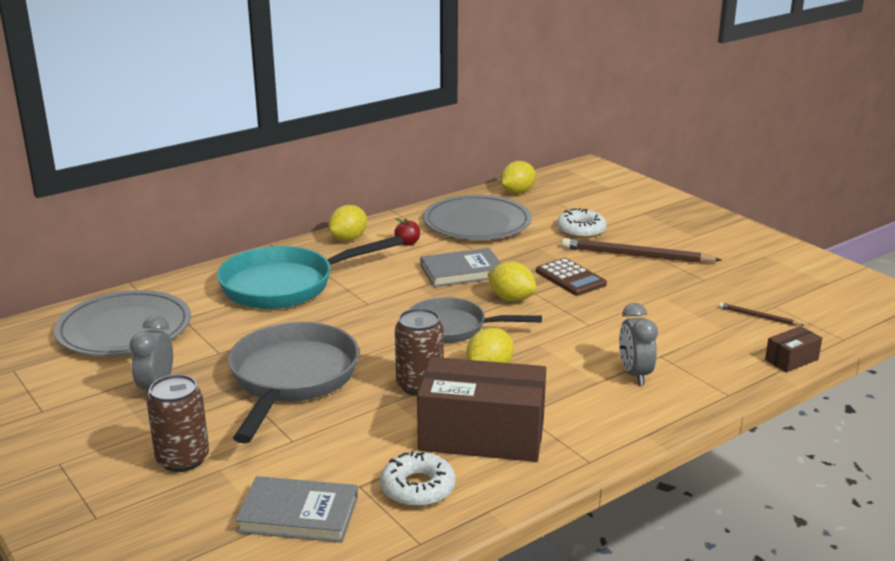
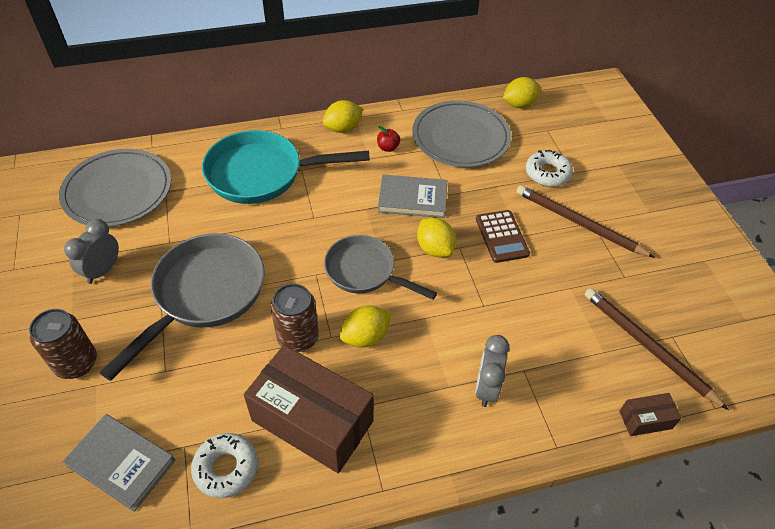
camera: 20 degrees right, 25 degrees up
(758, 317) = (647, 347): brown pencil -> brown pencil, size x2.06

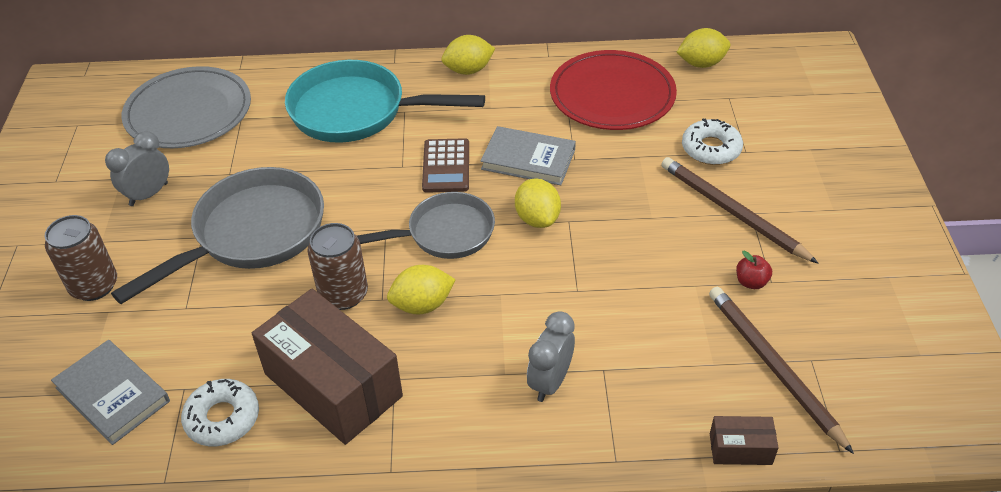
camera: 15 degrees right, 5 degrees down
(365, 271) = (444, 233): grey pan -> grey pan turned 120 degrees clockwise
(388, 148) = (516, 98): red apple -> red apple (751, 282)
(460, 137) = (612, 95): grey plate -> red plate
(502, 236) = (626, 215): brown calculator -> brown calculator (446, 166)

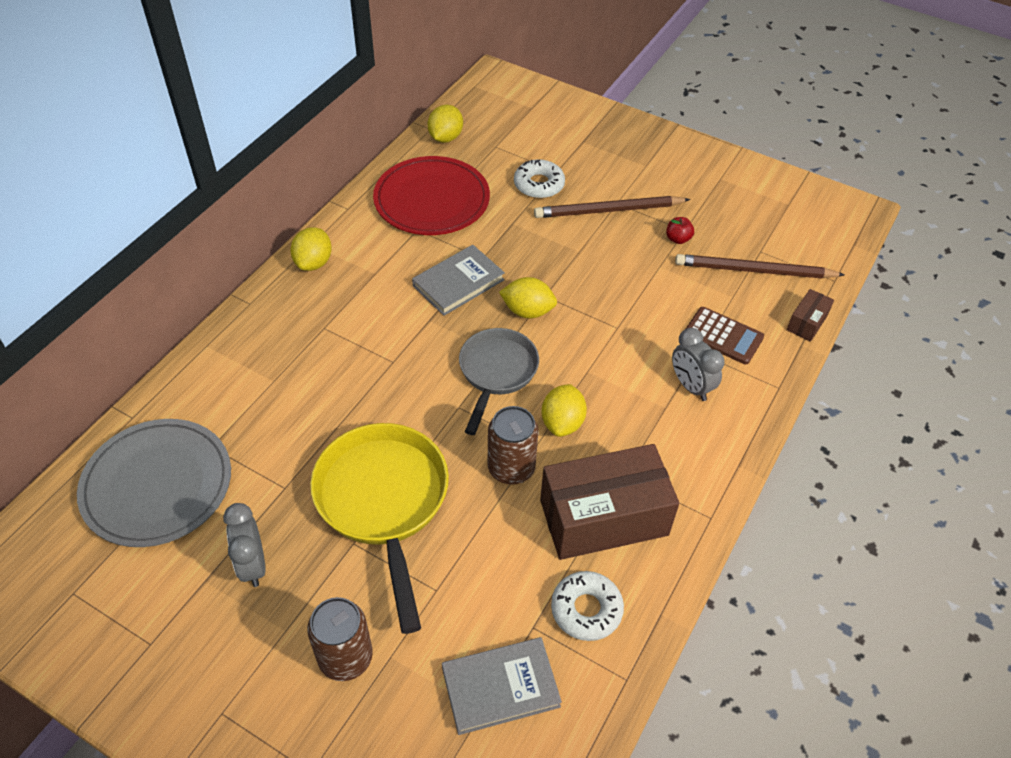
camera: 60 degrees left, 5 degrees up
(252, 234) = (384, 502): grey pan -> yellow pan
(357, 111) = (291, 359): turquoise pan -> none
(446, 166) = (420, 334): brown calculator -> brown calculator (723, 336)

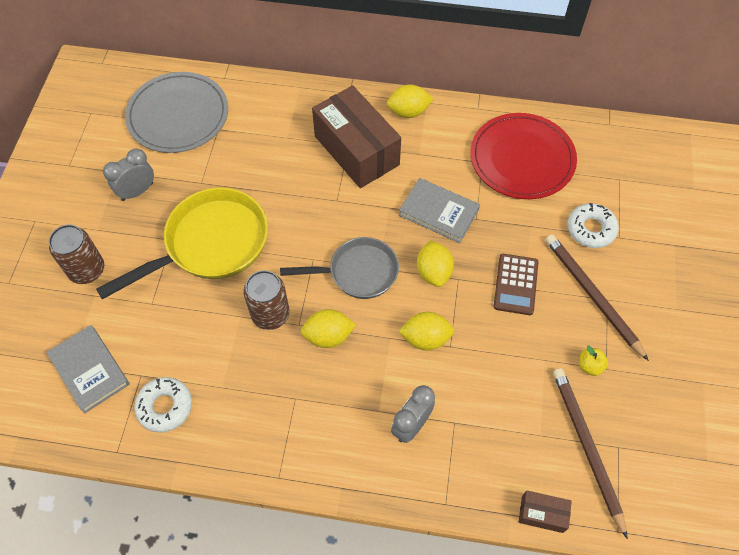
camera: 70 degrees right, 10 degrees up
(445, 137) = (605, 139): yellow lemon -> yellow lemon (425, 338)
(604, 517) = (249, 394): brown box -> brown box (356, 150)
(678, 239) = (590, 366): red apple -> yellow apple
(723, 336) = (484, 438): brown calculator -> brown calculator (515, 284)

